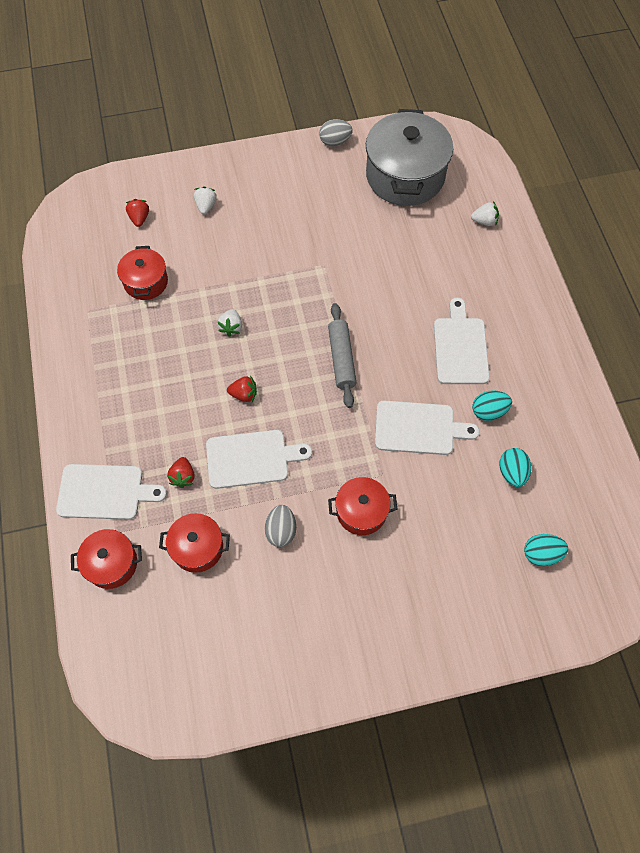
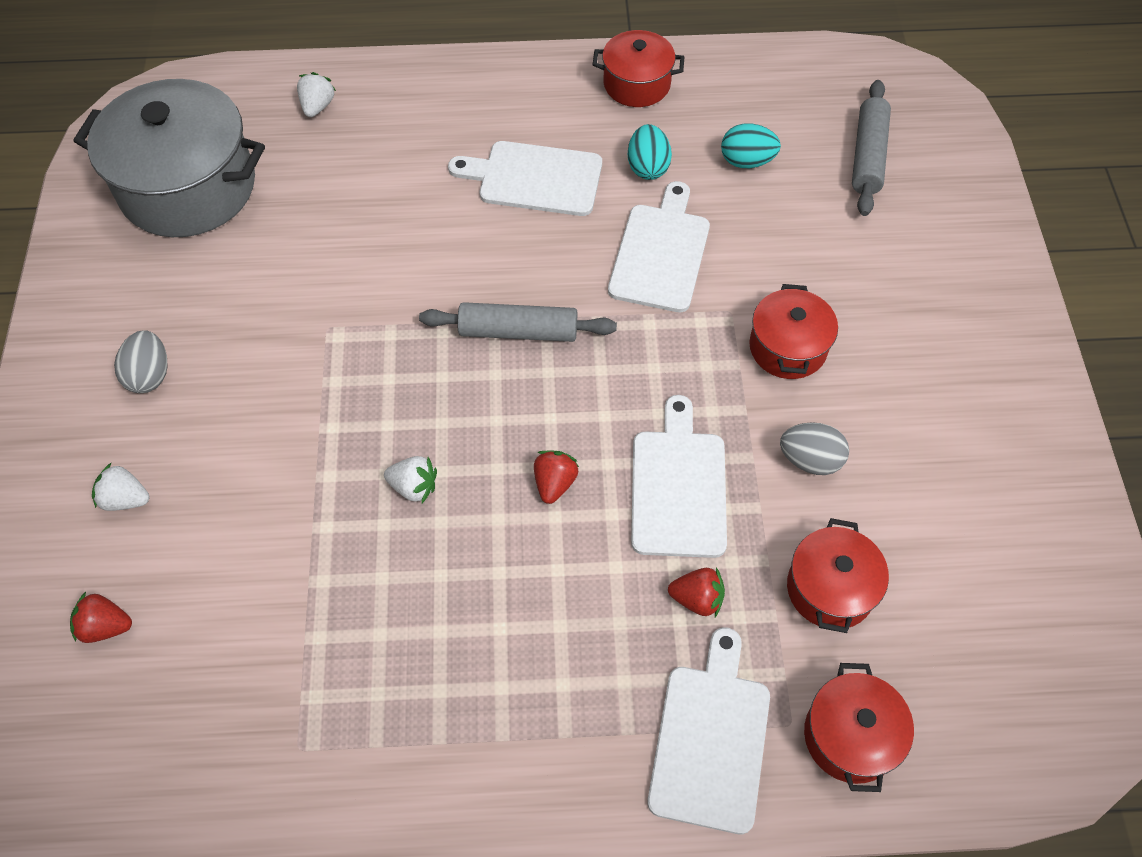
camera: 80 degrees left, 5 degrees down
(146, 282) = (267, 627): red pot -> red pot (637, 84)
(335, 141) = (68, 271): grey egg -> grey egg (149, 375)
(541, 554) = (867, 156): turquoise egg -> grey rolling pin

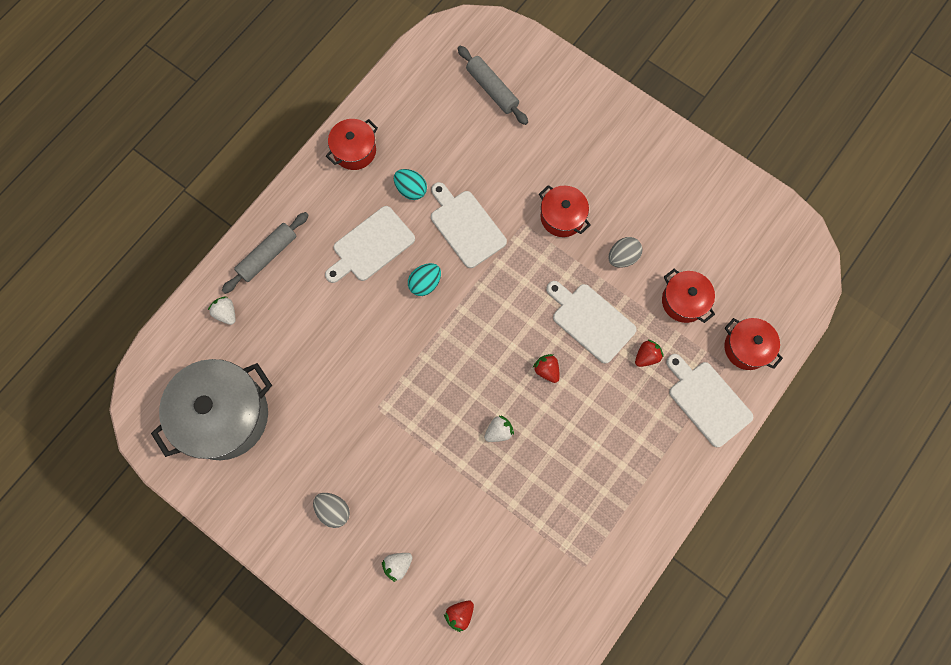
camera: 50 degrees left, 15 degrees up
(518, 331) = (454, 323): grey rolling pin -> grey rolling pin (267, 255)
(746, 161) = (447, 143): turquoise egg -> turquoise egg (425, 283)

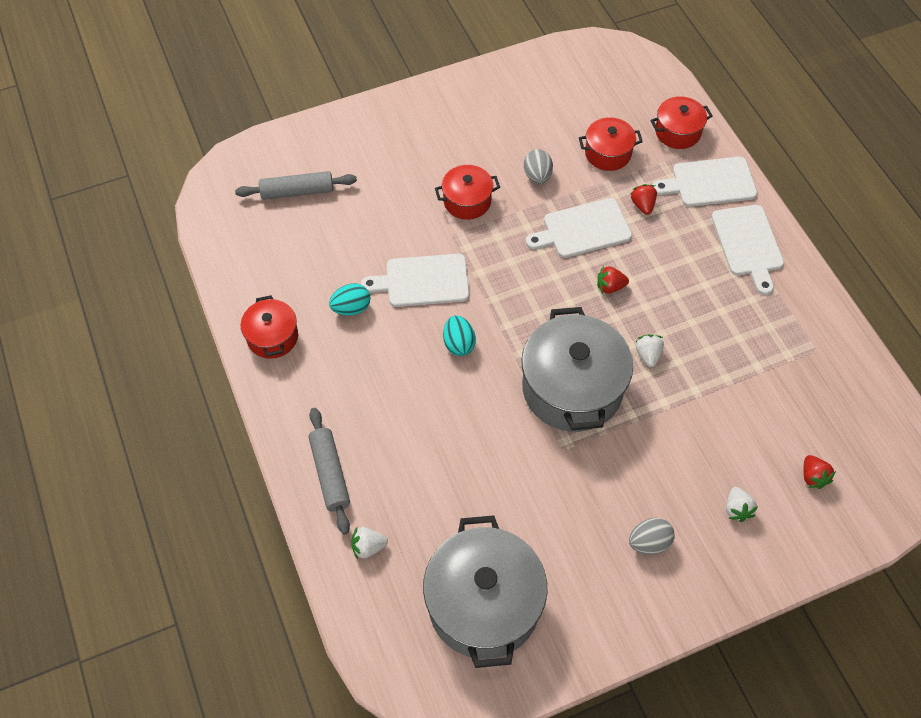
camera: 60 degrees left, 15 degrees down
(371, 246) = (386, 372): white cutting board -> white cutting board (748, 244)
(434, 388) = (572, 388): none -> grey pot

